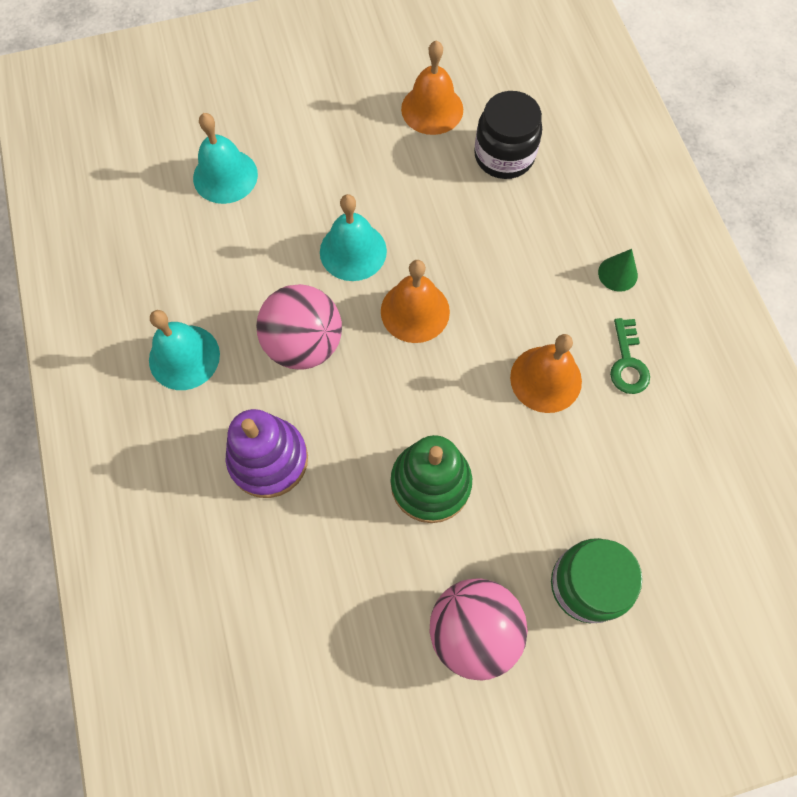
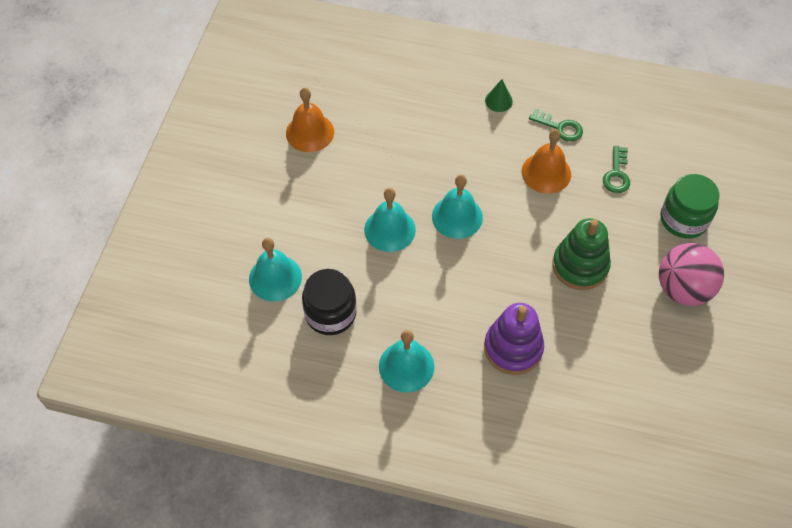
camera: 60 degrees left, 10 degrees down
(304, 344) = (442, 290): pink ball -> none
(415, 311) = (457, 217): orange bell -> turquoise bell
(504, 156) = (375, 113): black jar -> black jar (330, 313)
(602, 465) = (616, 174): none -> green key

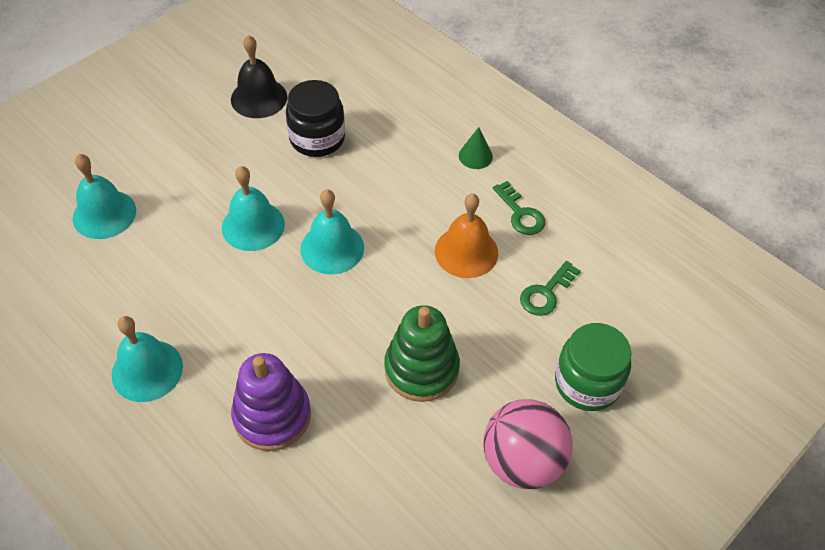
camera: 30 degrees right, 5 degrees down
(310, 132) = (259, 98): orange bell -> black bell
(330, 313) = (123, 276): black jar -> black jar (317, 138)

